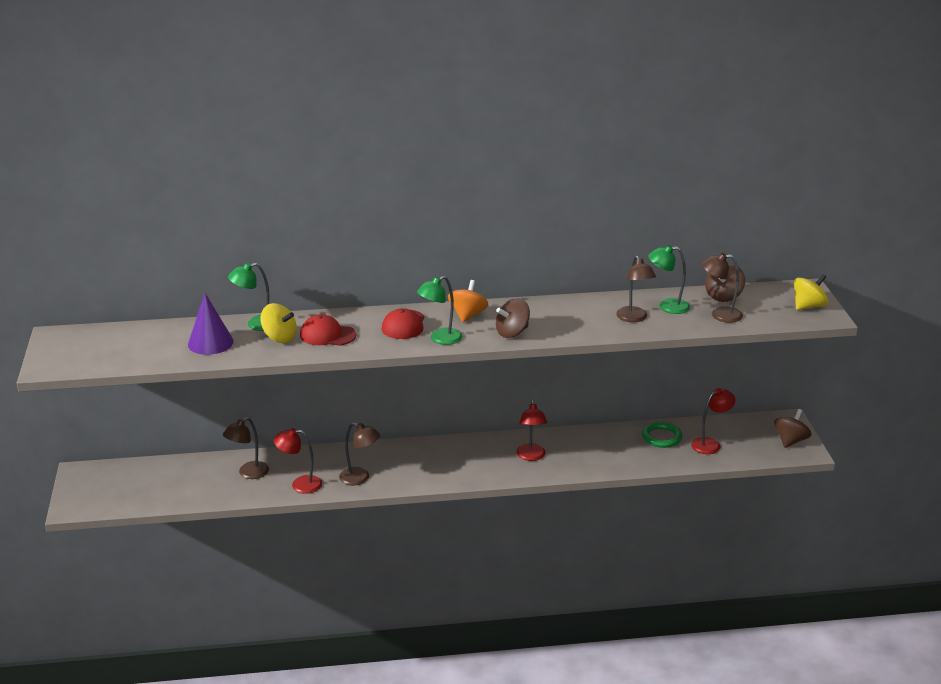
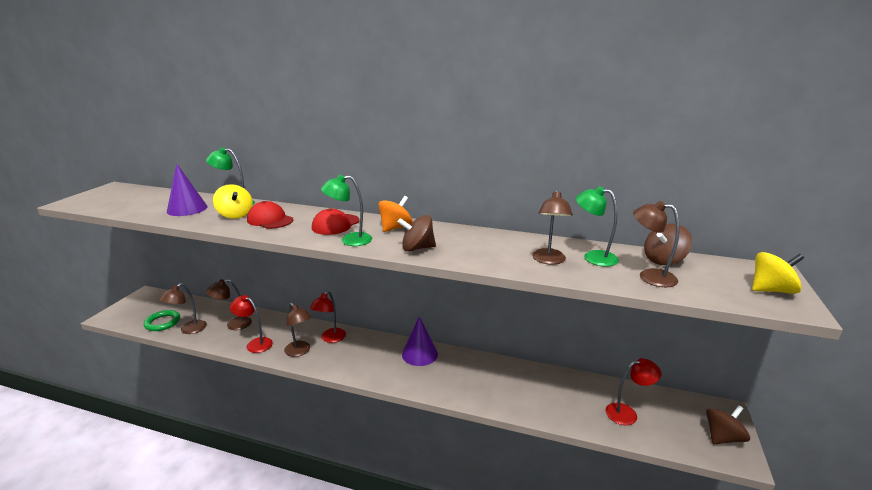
camera: 25 degrees right, 5 degrees down
(201, 493) = (189, 330): none -> brown lamp
(489, 446) = (419, 354): none -> purple cone
(531, 456) = (446, 374): red lamp -> red lamp (330, 338)
(661, 437) = (579, 391): green ring -> green ring (162, 322)

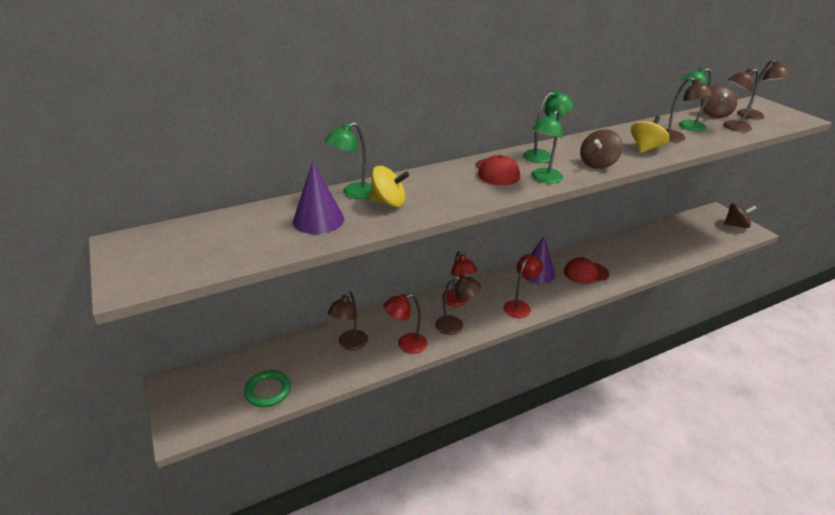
camera: 45 degrees left, 10 degrees up
(189, 330) = (315, 377): brown lamp -> brown lamp (754, 117)
(270, 220) = (434, 192): red cap -> red cap (585, 273)
(395, 228) = (543, 155): orange spinning top -> green lamp
(627, 413) = (689, 238): red lamp -> red lamp (520, 306)
(723, 437) = (736, 225): brown spinning top -> brown spinning top turned 75 degrees clockwise
(771, 290) = (779, 113): yellow spinning top -> yellow spinning top (645, 148)

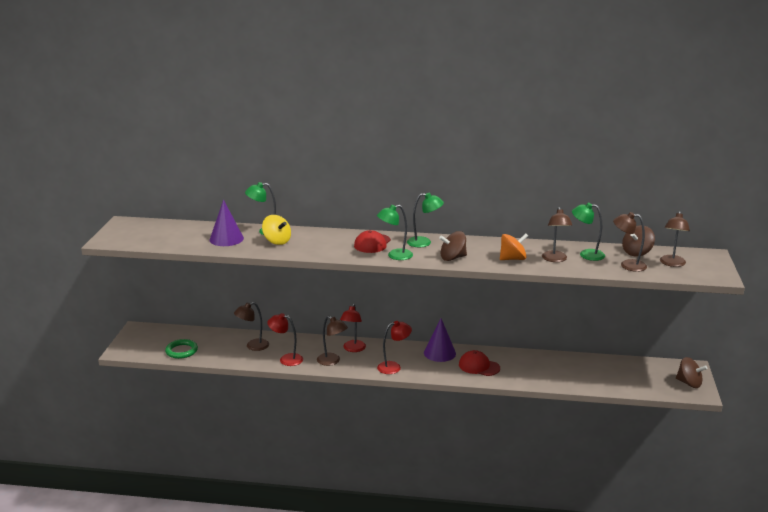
camera: 35 degrees right, 10 degrees down
(645, 148) = (512, 259): yellow spinning top -> orange spinning top

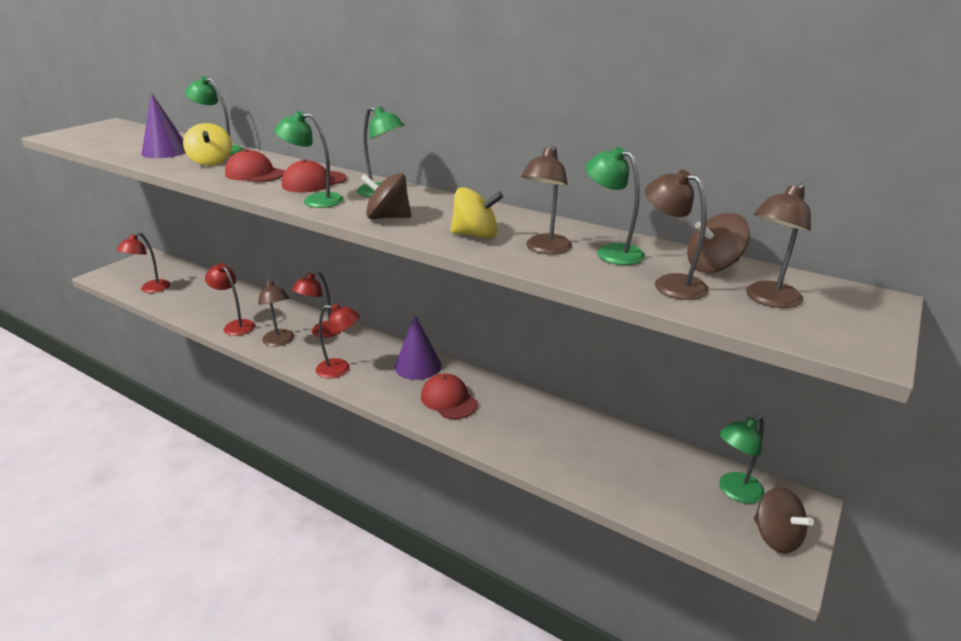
camera: 25 degrees right, 5 degrees up
(181, 351) = (151, 289): green ring -> red lamp
(253, 346) = (223, 302): brown lamp -> none
(324, 245) = (255, 174): none -> red cap
(512, 259) = (476, 235): orange spinning top -> yellow spinning top
(659, 370) = (734, 492): none -> green lamp

